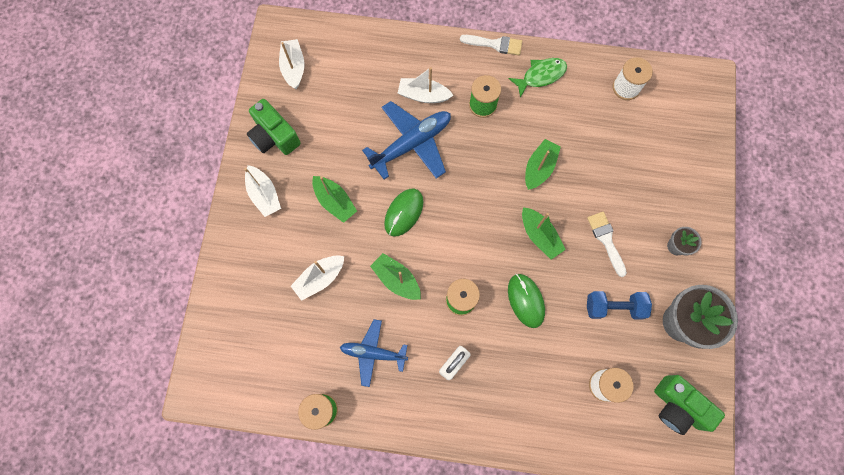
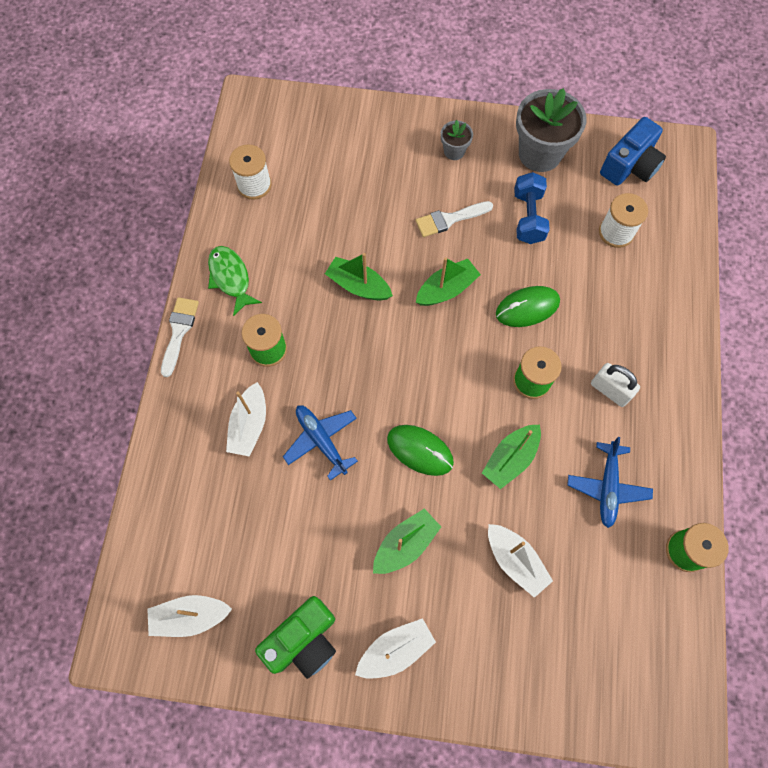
camera: 90 degrees left, 5 degrees down
(412, 143) = (321, 440): blue plane -> blue plane, size x0.64
(677, 406) = (630, 166): green camera -> blue camera

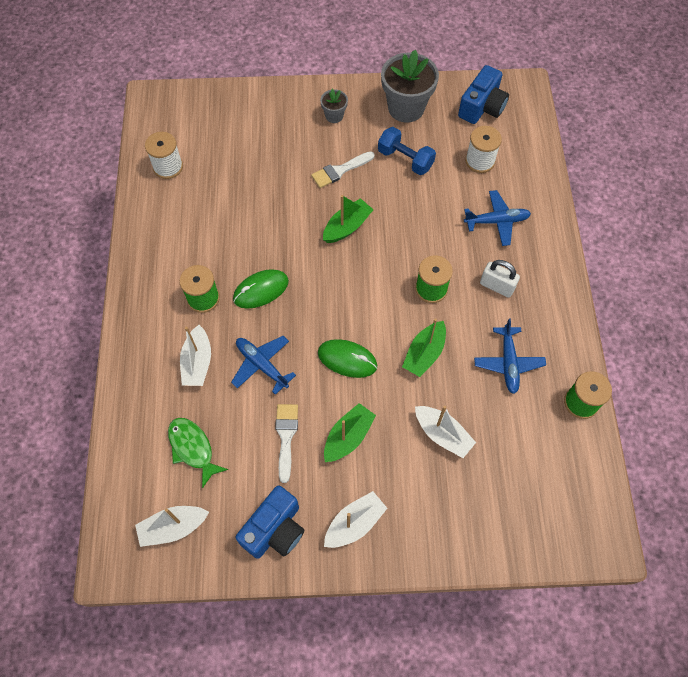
camera: 10 degrees left, 5 degrees down
(179, 331) = (123, 296): white brush -> white brush (286, 436)
(230, 278) = (160, 245): green fish -> green fish (192, 448)
(303, 640) = (275, 529): green camera -> blue camera
(358, 285) = (272, 235): green boat -> none
(527, 308) = (417, 231): green mouse -> green mouse (261, 290)
(528, 217) = (405, 159): blue dumbbell -> blue dumbbell turned 45 degrees counterclockwise
(623, 310) = (497, 221): none -> blue plane

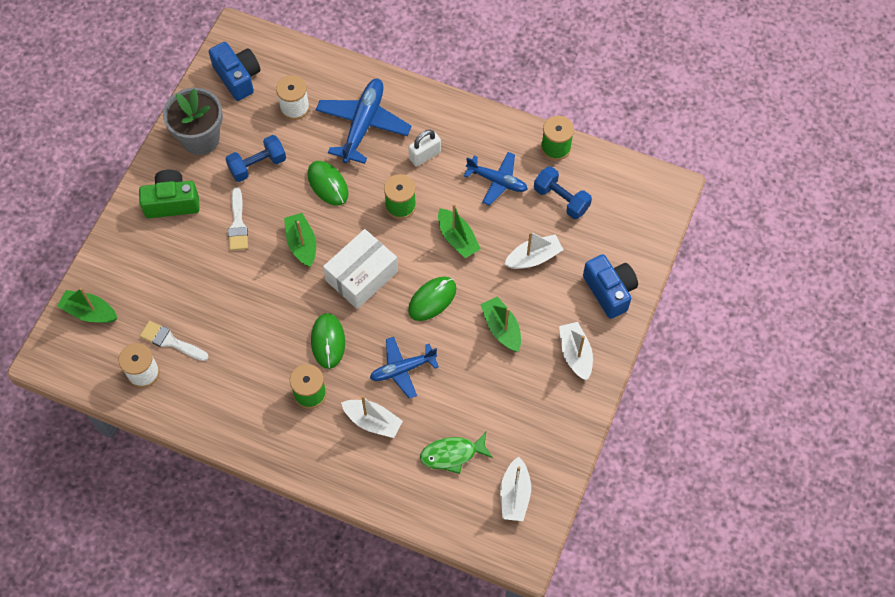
camera: 65 degrees left, 0 degrees up
(205, 107) = (89, 312): none -> green boat
(275, 529) = (553, 416): blue camera -> blue camera (609, 291)
(286, 436) = (478, 376): white brush -> white brush (170, 341)
(334, 116) = (172, 202): grey flower pot -> green camera
(340, 288) = (361, 276): none -> white box
(418, 220) = (328, 184): none -> green mouse
(497, 221) = (363, 124): blue plane -> blue plane, size x1.56
(524, 433) = (561, 199): none -> blue dumbbell

